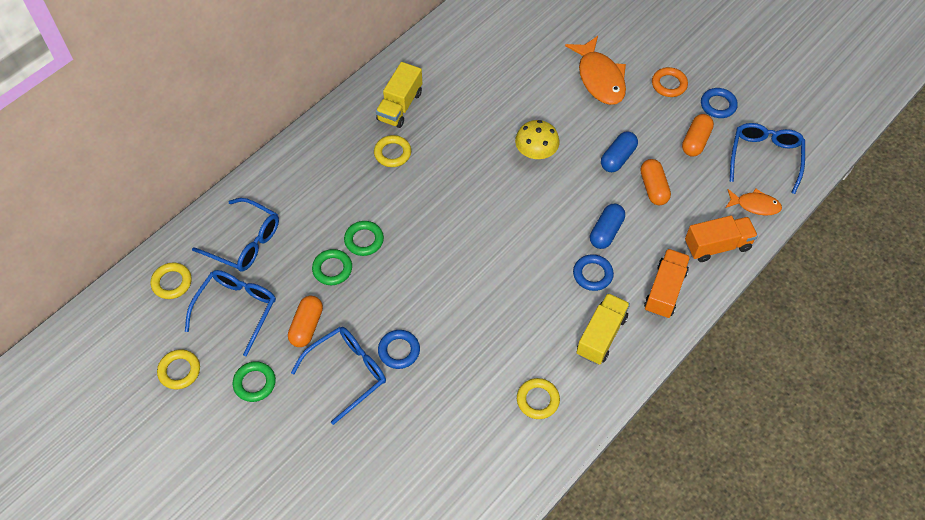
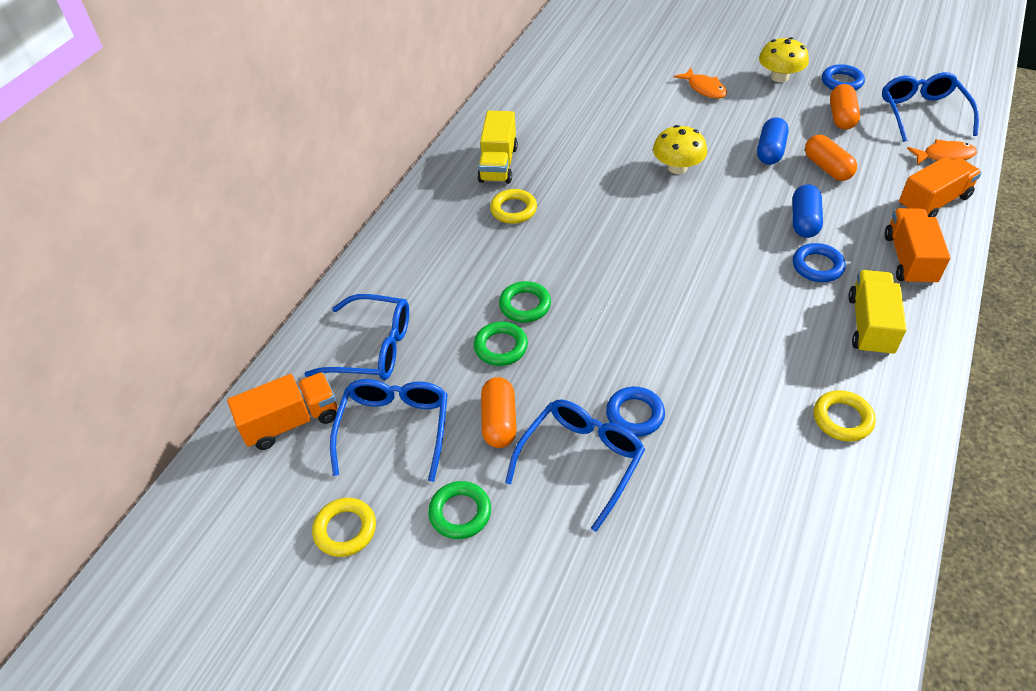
camera: 15 degrees left, 10 degrees down
(172, 282) = (291, 422): yellow ring -> orange truck
(599, 78) = (704, 88): orange fish -> orange fish, size x0.58
(669, 84) = (779, 77): orange ring -> yellow mushroom

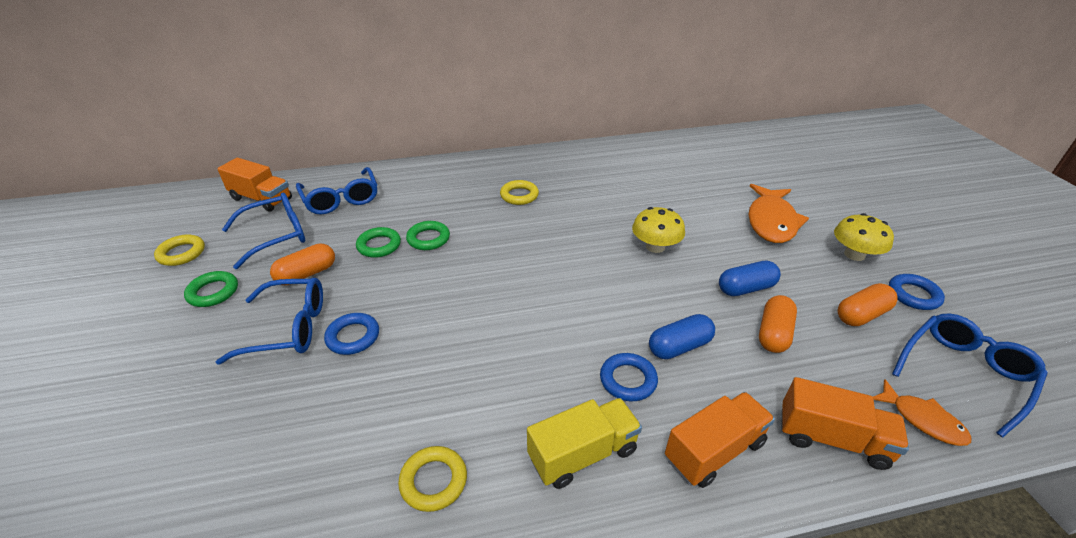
camera: 50 degrees right, 10 degrees down
(498, 164) = (557, 171): yellow truck -> none
(704, 88) = (771, 221): orange fish -> orange fish, size x1.73

